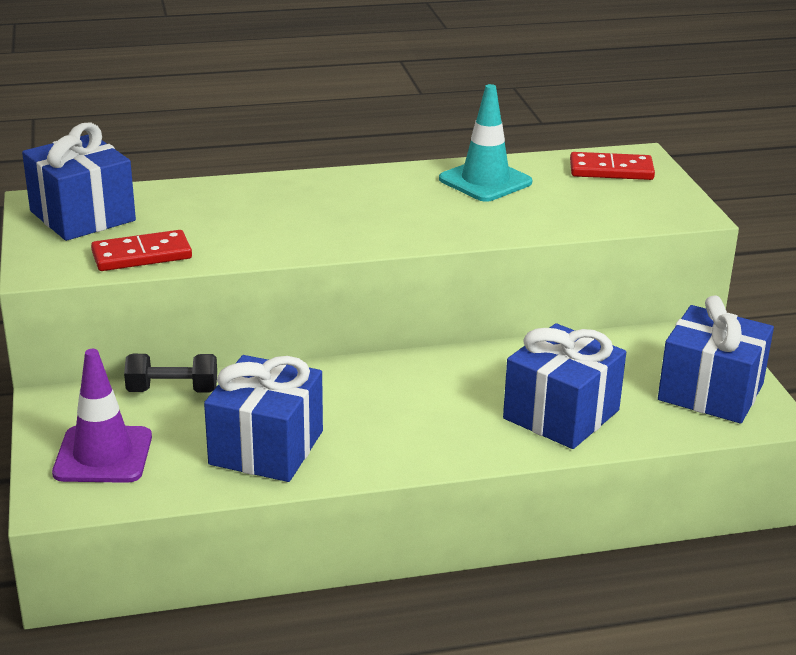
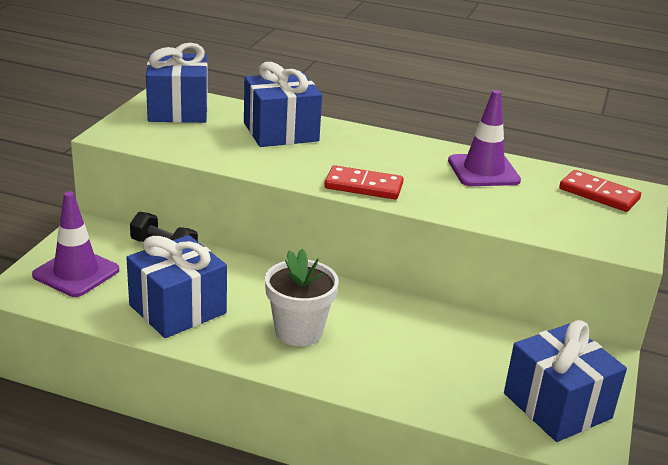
camera: 30 degrees right, 0 degrees up
(142, 255) = (181, 145): red domino -> red domino (363, 186)
(415, 419) = (298, 331): none -> white flower pot
(485, 181) = (483, 171): turquoise traffic cone -> purple traffic cone
(561, 414) = (411, 372): blue gift -> blue gift (281, 132)

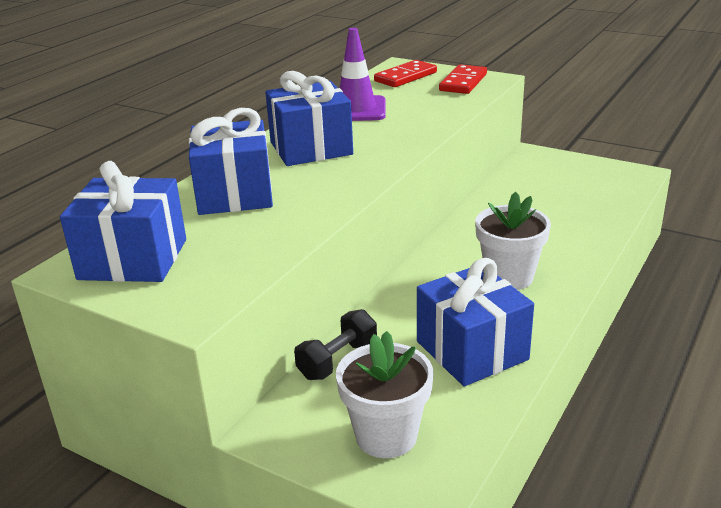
camera: 75 degrees left, 0 degrees up
(76, 273) = (386, 436): purple traffic cone -> white flower pot
(363, 186) = (379, 159): red domino -> red domino (463, 82)
(557, 406) = (594, 177): blue gift -> blue gift (311, 148)

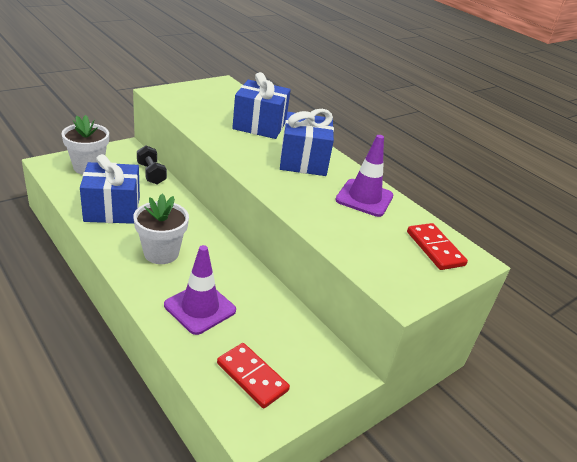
camera: 105 degrees right, 5 degrees up
(133, 259) = (216, 93): blue gift -> none
(463, 82) = (400, 273): red domino -> red domino (252, 377)
(556, 227) = (200, 308): none -> purple traffic cone

